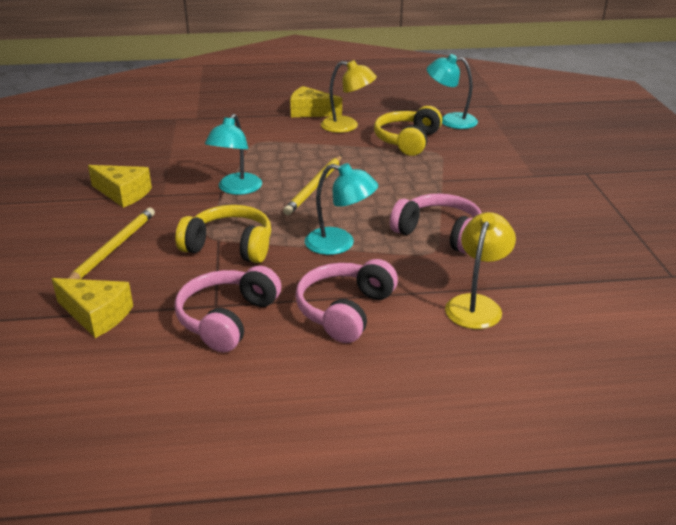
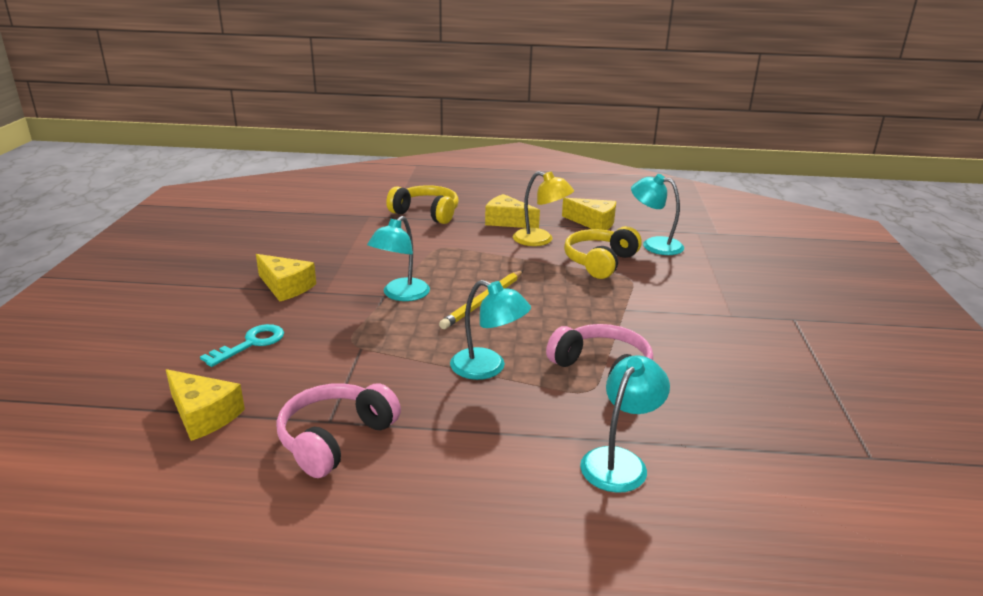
camera: 10 degrees right, 5 degrees down
(113, 248) = (251, 343): yellow pencil -> turquoise key
(230, 246) = (370, 356): yellow headphones -> yellow headphones (426, 213)
(345, 311) = (466, 447): pink headphones -> none
(390, 106) = (593, 223): none -> yellow cheese
(476, 305) = (620, 461): yellow lamp -> turquoise lamp

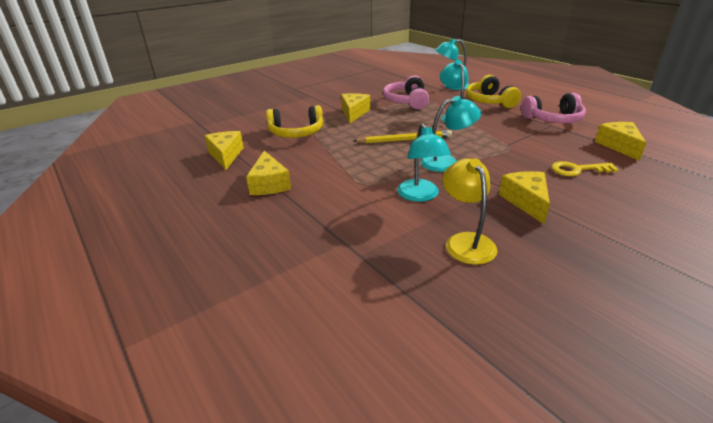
camera: 130 degrees left, 5 degrees up
(251, 343) = (577, 170): turquoise key -> yellow key
(426, 213) = (305, 227): yellow headphones -> yellow headphones (489, 101)
(540, 240) = (289, 159): yellow lamp -> yellow lamp (466, 241)
(614, 313) = (354, 113): none -> yellow cheese
(654, 244) = (243, 129): turquoise lamp -> turquoise lamp (420, 196)

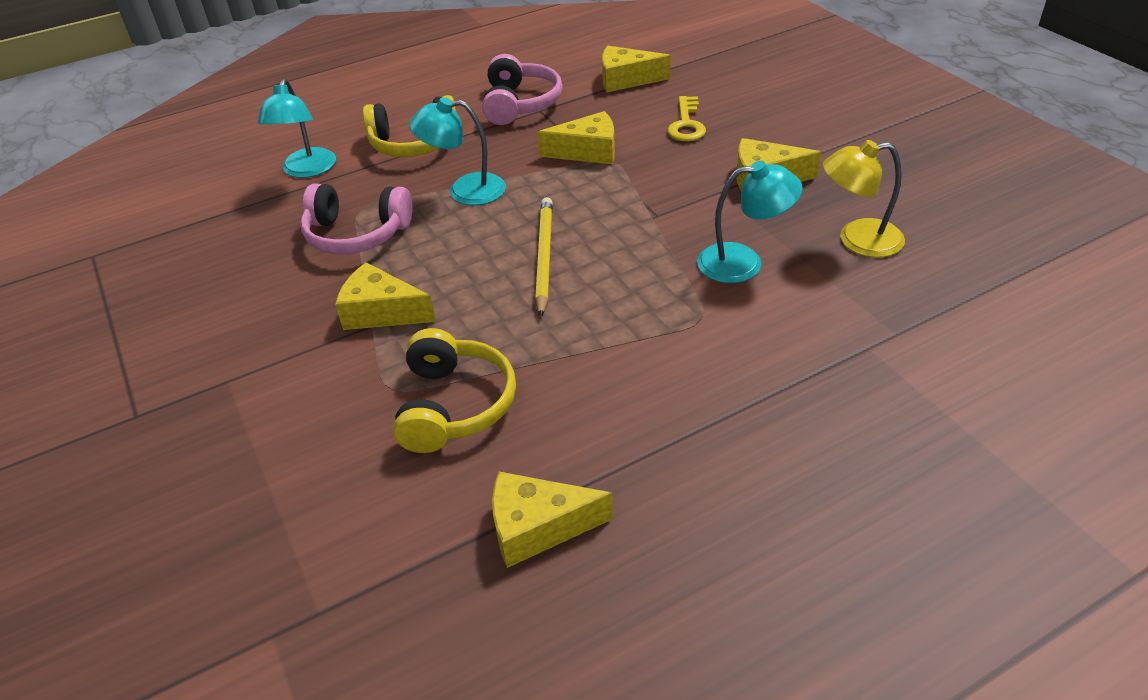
camera: 80 degrees left, 10 degrees up
(269, 184) = (685, 440): yellow cheese -> yellow cheese (588, 151)
(447, 162) = (640, 223): turquoise lamp -> none

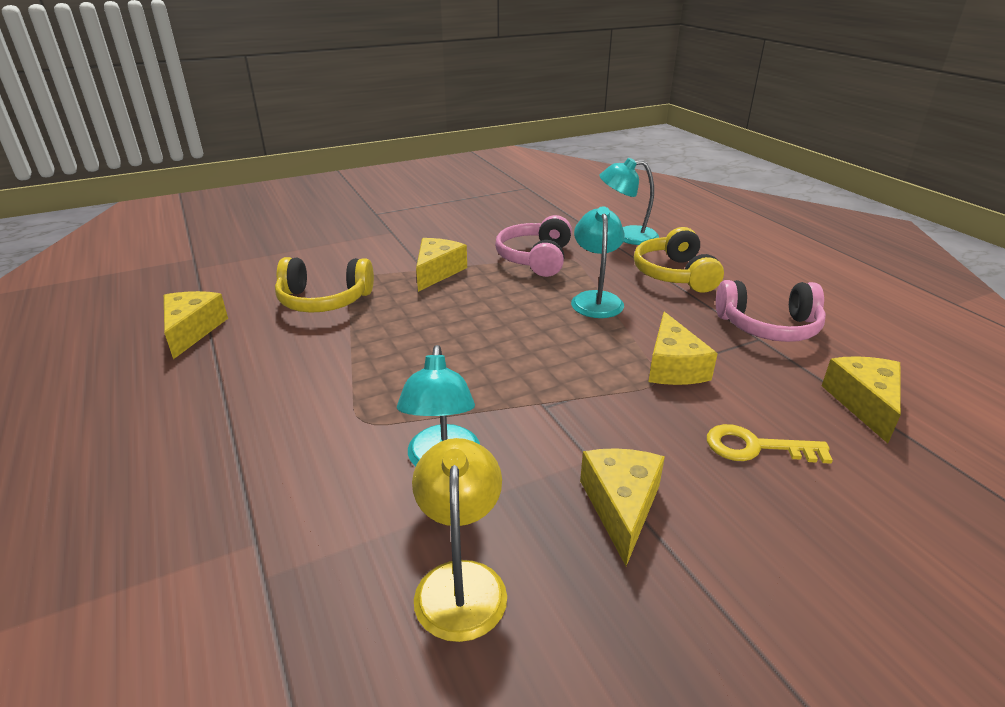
camera: 90 degrees right, 10 degrees down
(544, 257) = (486, 337): yellow pencil -> none

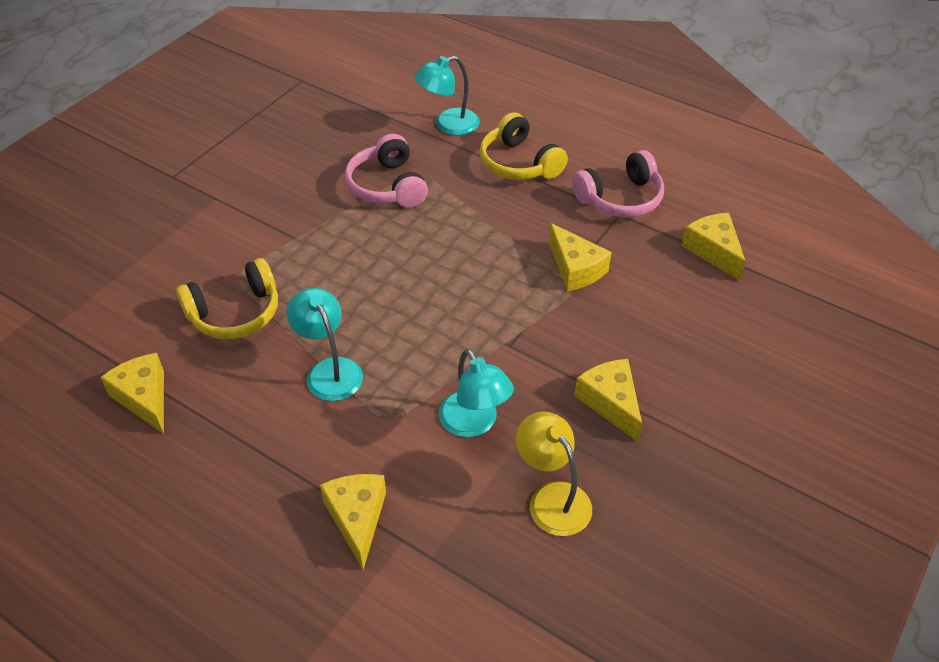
camera: 30 degrees left, 15 degrees up
(437, 272) = (310, 237): yellow cheese -> yellow cheese (357, 518)
(596, 299) = (474, 218): turquoise lamp -> turquoise lamp (329, 370)
(755, 447) = (665, 319): yellow key -> none

